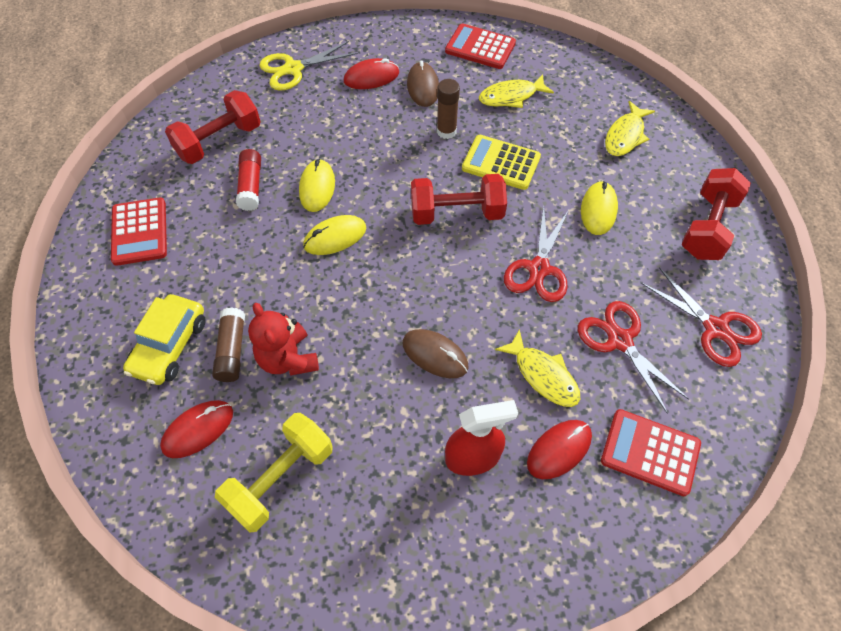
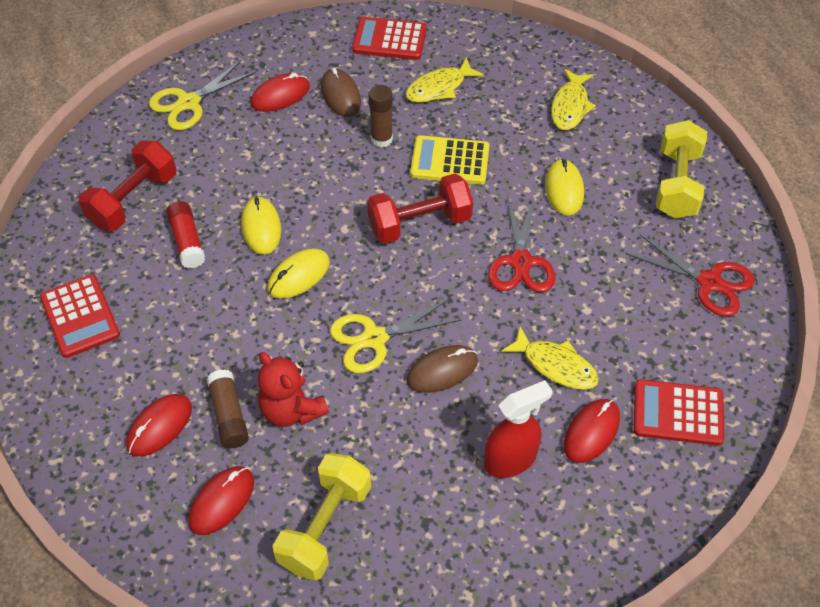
camera: 15 degrees left, 5 degrees down
(169, 346) = (159, 426): yellow car -> red mouse
(383, 310) = (374, 338): none -> yellow scissors
(435, 355) = (442, 371): brown mouse -> brown mouse turned 45 degrees counterclockwise
(620, 340) = (621, 315): red scissors -> none
(707, 227) = (677, 184): red dumbbell -> yellow dumbbell

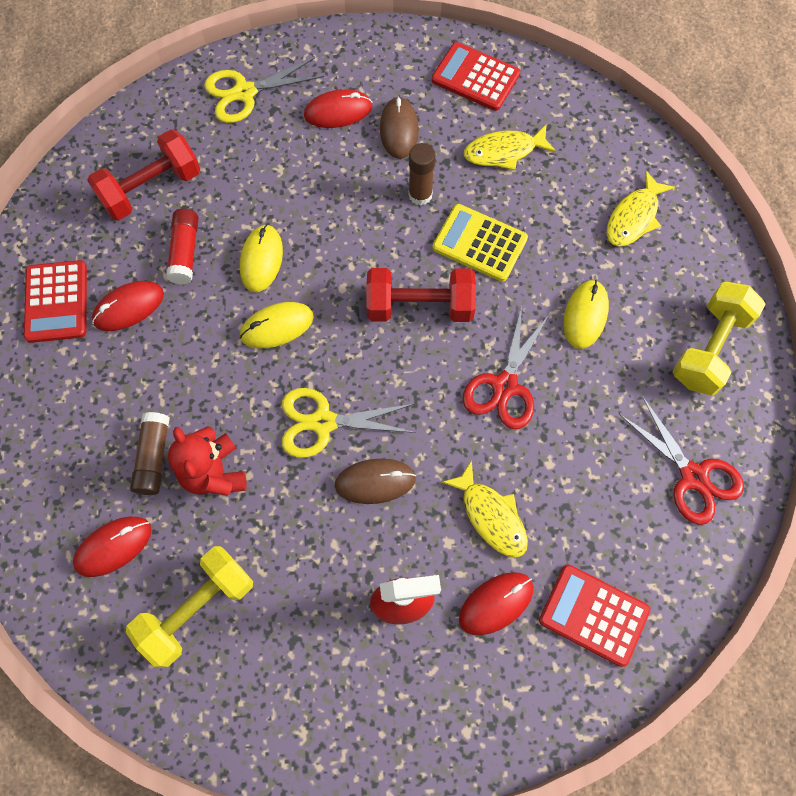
camera: 20 degrees right, 15 degrees up
(159, 426) = (86, 446): red mouse -> red mouse (129, 307)

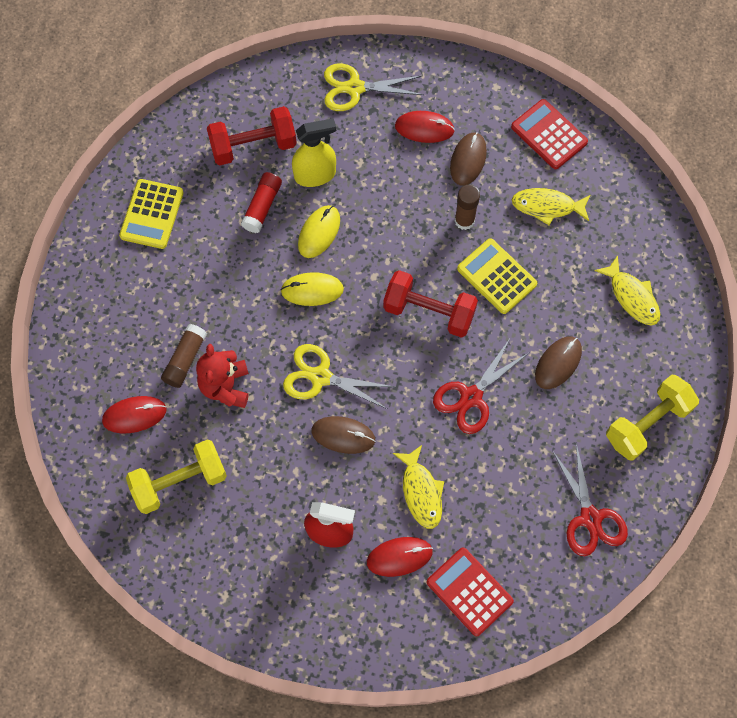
camera: 20 degrees right, 0 degrees up
(57, 302) = (152, 214): red calculator -> yellow calculator
(129, 307) = (204, 237): red mouse -> none
(234, 198) = (315, 175): none -> yellow spray bottle
(585, 315) = (558, 363): yellow mouse -> brown mouse
(634, 217) = (632, 296): yellow fish -> yellow fish turned 90 degrees counterclockwise

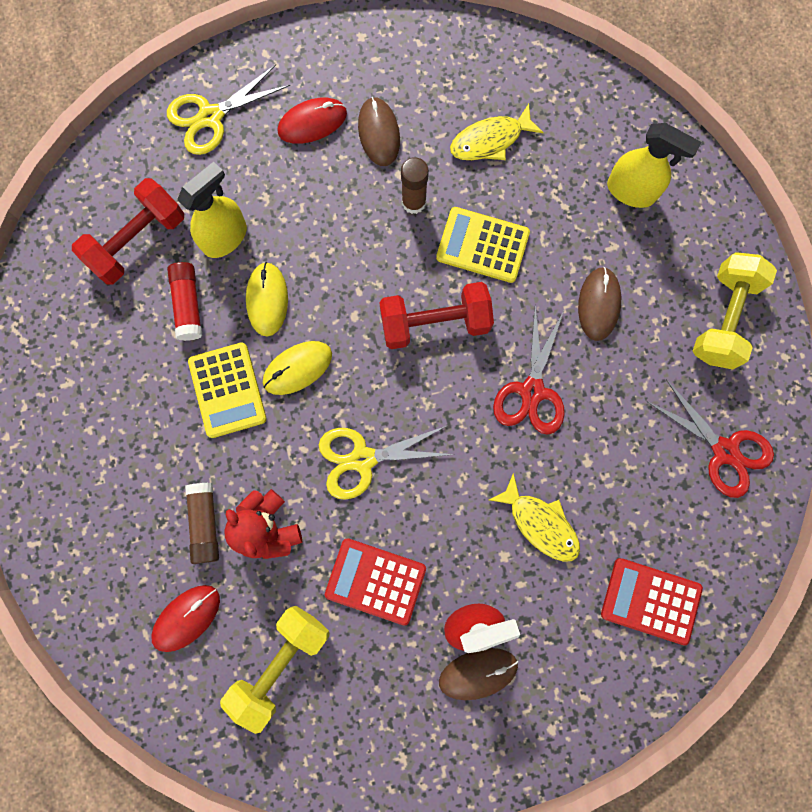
camera: 30 degrees left, 10 degrees up
(152, 214) = (70, 380): yellow calculator -> yellow calculator (227, 390)
(343, 435) = (424, 509): brown mouse -> brown mouse (478, 673)
(399, 557) = (558, 606): red mouse -> none
(549, 135) = (447, 60): red calculator -> red calculator (375, 581)
(632, 296) = (631, 191): yellow fish -> yellow spray bottle

